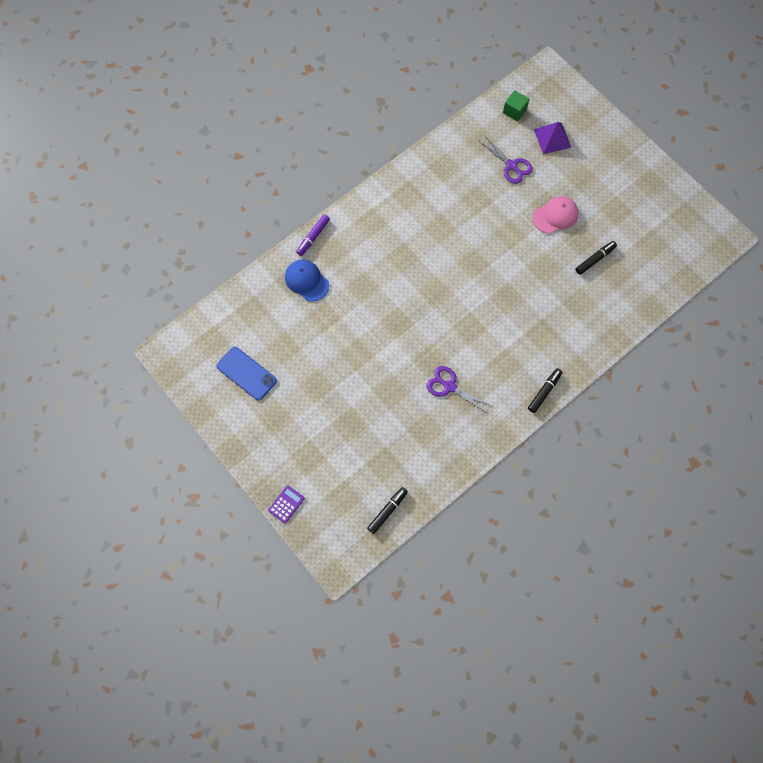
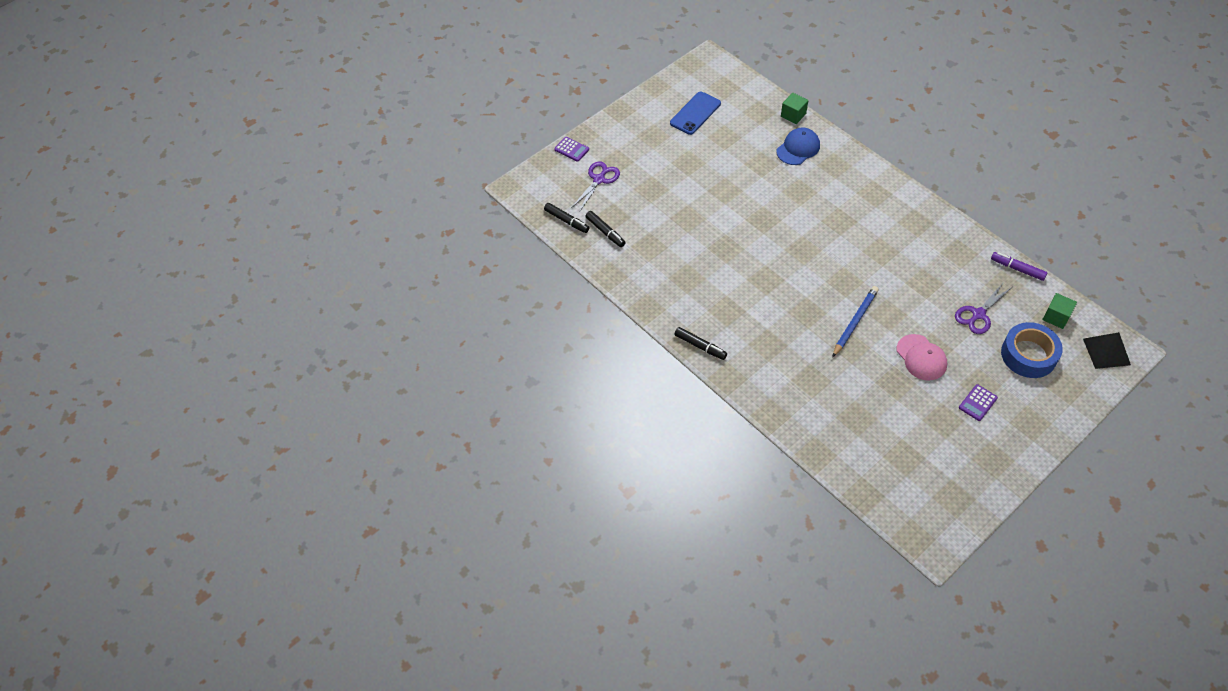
camera: 90 degrees right, 15 degrees down
(260, 280) = (793, 115): none -> green cube
(313, 237) = (848, 150): purple marker -> purple marker (1017, 269)
(449, 386) = (697, 264): purple scissors -> purple scissors (599, 179)
(518, 261) = (855, 322): none -> blue pencil
(548, 85) = (1106, 351): none -> black pyramid
(552, 138) = (1028, 355): purple pyramid -> blue tape
(595, 259) = (871, 396): black marker -> black marker (605, 232)
(599, 183) = (977, 403): none -> purple calculator

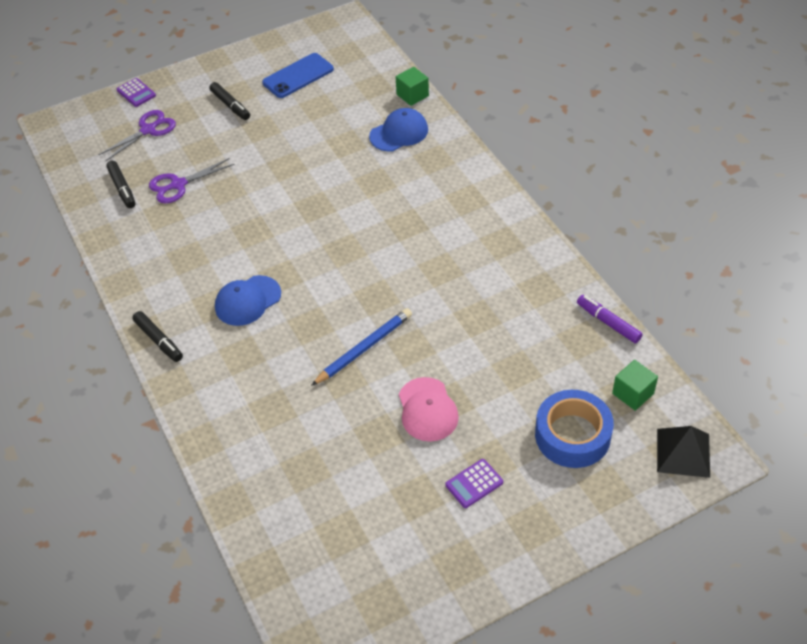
camera: 15 degrees right, 5 degrees down
(566, 221) = (86, 169): black marker -> black marker (230, 105)
(751, 303) = (247, 301): none -> blue cap
(978, 314) = (529, 370): purple scissors -> purple scissors (178, 185)

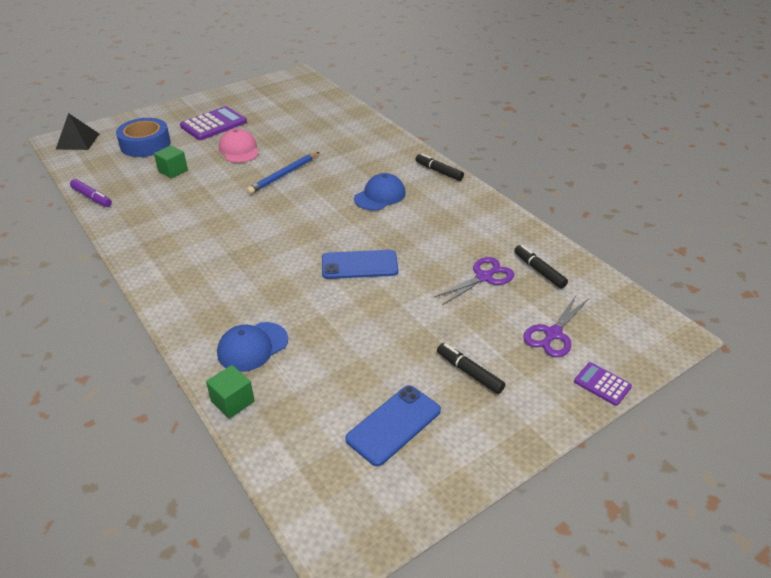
camera: 170 degrees right, 10 degrees down
(294, 205) = (359, 265): none -> blue phone
(474, 484) = (213, 124): purple calculator -> purple calculator, size x1.88
(633, 393) = (95, 163): green cube -> green cube (173, 171)

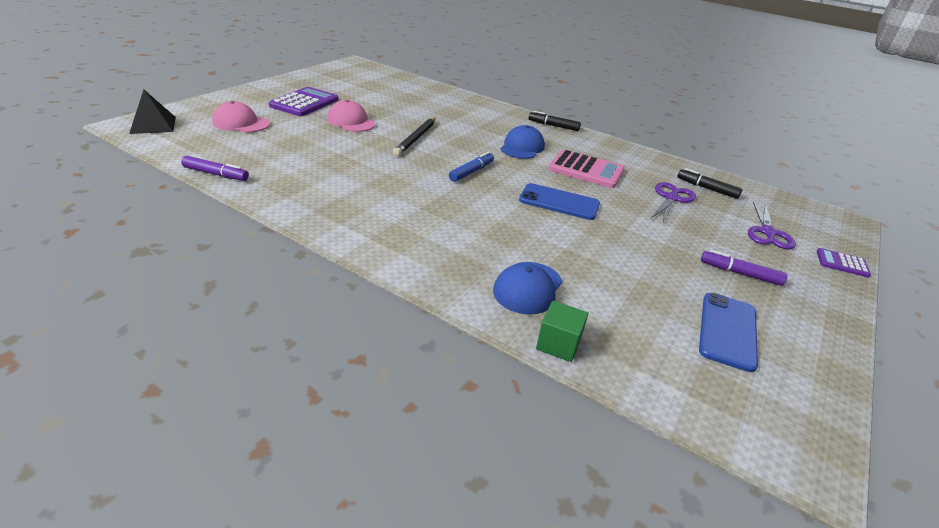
camera: 25 degrees left, 5 degrees down
(145, 144) = (241, 123): blue tape -> pink cap
(173, 171) = (294, 143): green cube -> none
(283, 175) = (416, 138): blue pencil -> black pencil
(304, 220) = (471, 172): none -> blue marker
(359, 265) = (559, 202): blue phone -> blue phone turned 45 degrees clockwise
(422, 231) = (586, 170): none -> pink calculator
(469, 373) = (740, 274): black marker -> purple marker

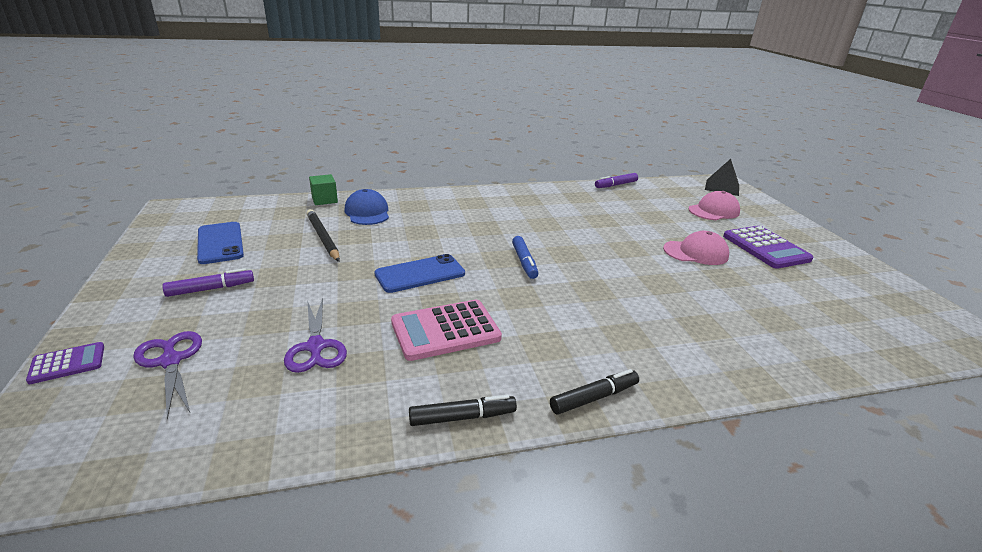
camera: 135 degrees right, 5 degrees down
(416, 138) = (626, 268): black pencil -> black pencil (323, 237)
(522, 147) = (547, 321): blue cap -> none
(707, 188) = (272, 402): black marker -> black marker (462, 417)

